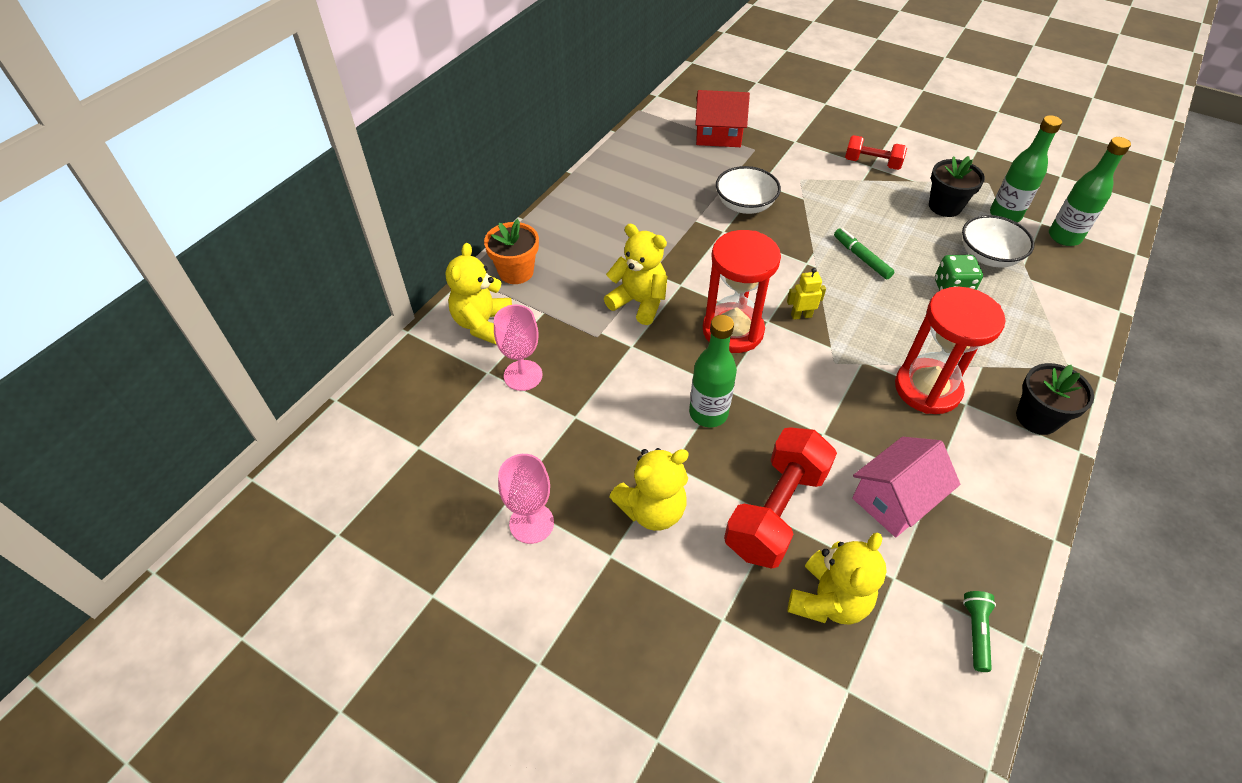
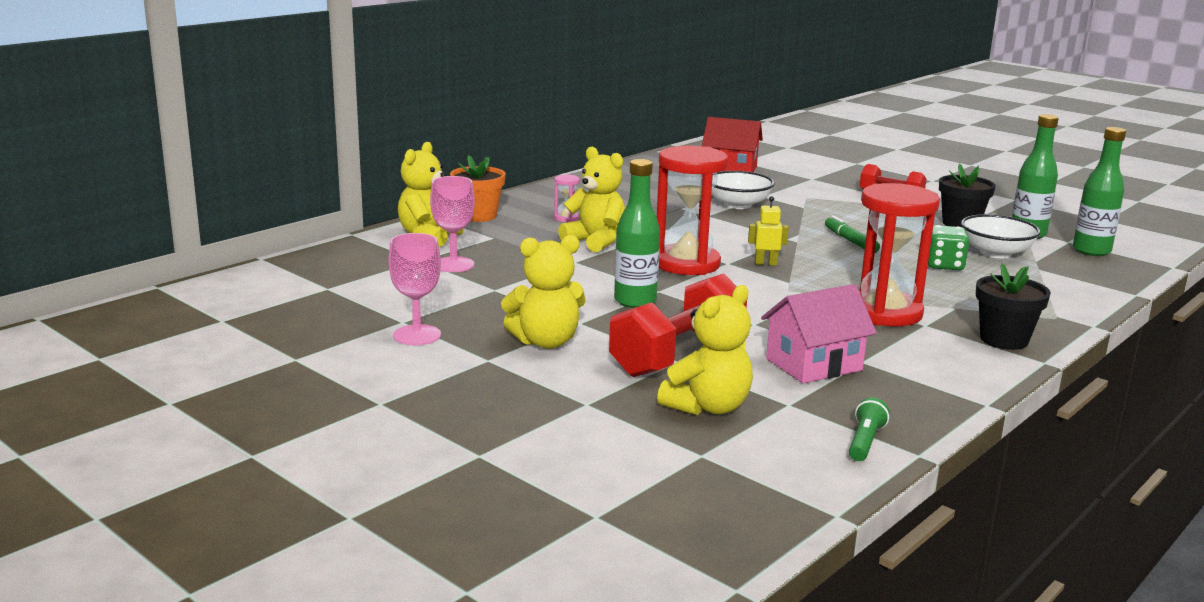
camera: 10 degrees right, 30 degrees down
(599, 261) = (566, 218): none -> pink hourglass

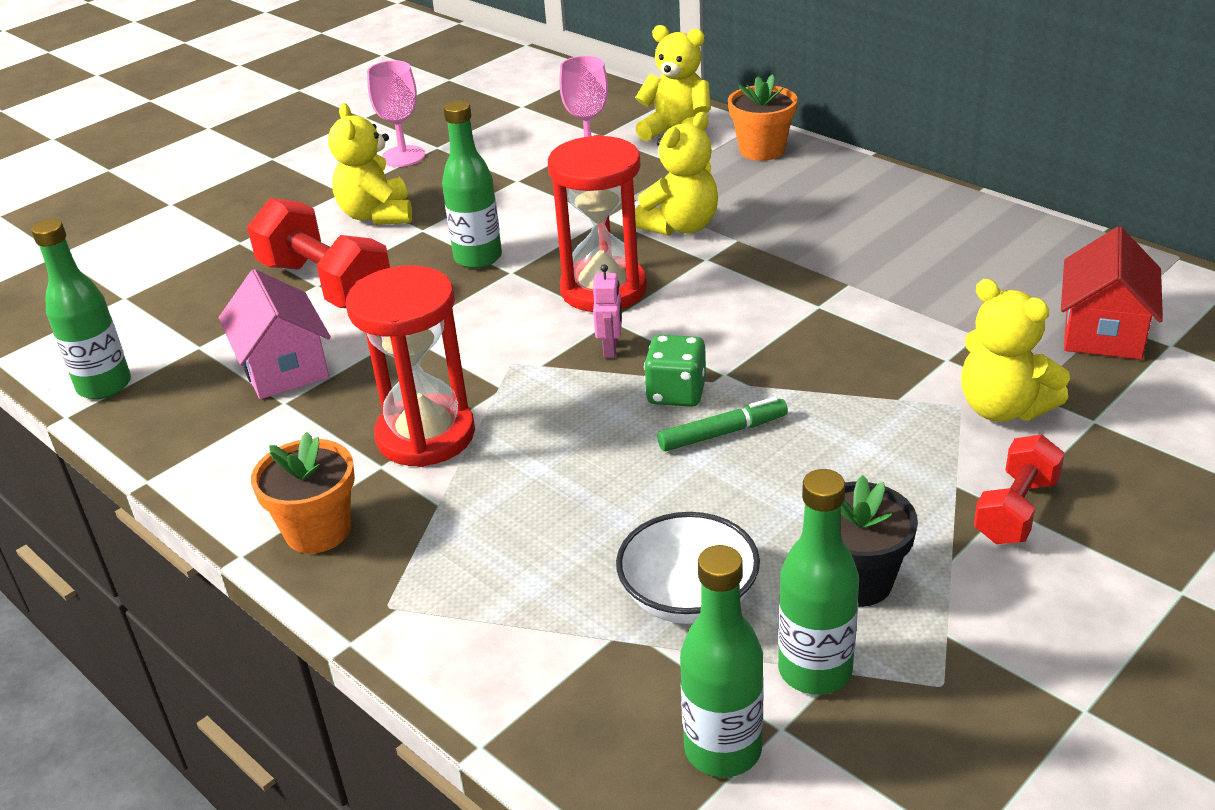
camera: 95 degrees right, 15 degrees up
(566, 218) = (769, 203): pink hourglass -> none
(708, 407) = (210, 301): yellow teddy bear -> yellow teddy bear (1003, 408)
(738, 204) = (884, 334): white bowl -> none
(765, 263) = (610, 349): yellow robot -> pink robot
(865, 442) = (104, 386): green flashlight -> green bottle
(944, 265) = (616, 520): green dice -> green dice (676, 393)
(1004, 340) = (318, 531): black flower pot -> orange flower pot

